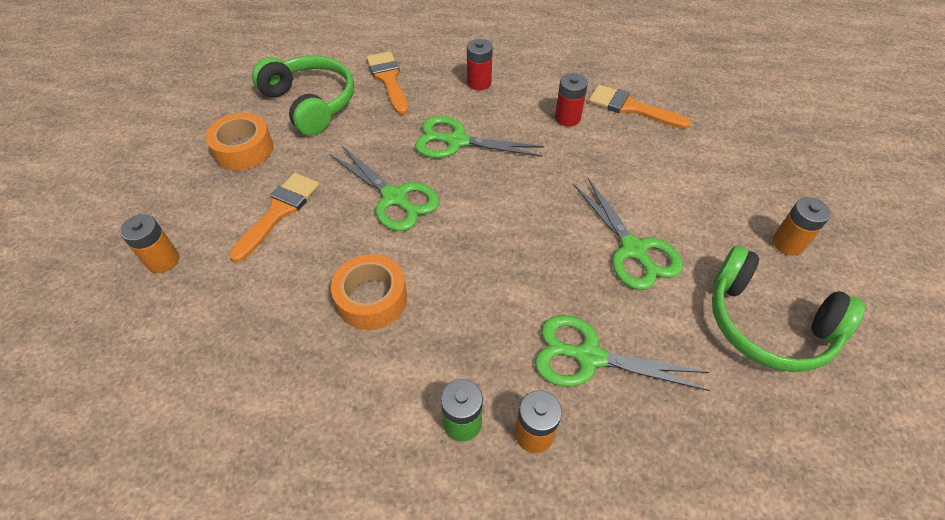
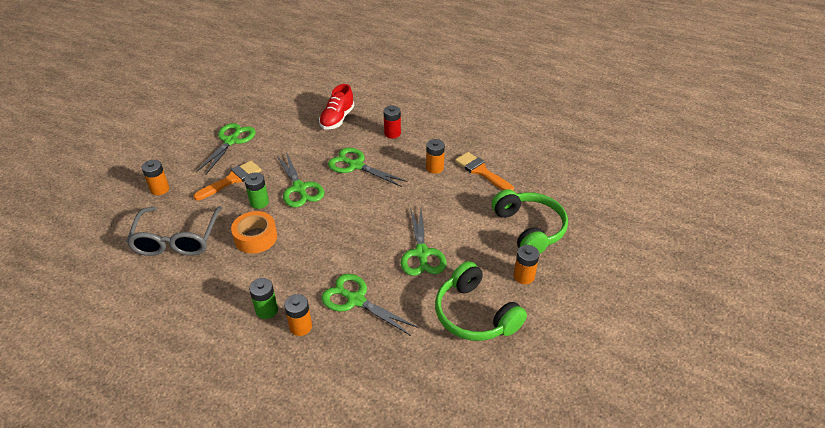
camera: 20 degrees right, 10 degrees down
(239, 342) = (177, 239): none -> grey glasses
(244, 150) = (231, 141): orange tape -> green scissors
(311, 103) = (283, 123): green headphones -> green headphones (529, 229)
(344, 237) = (259, 202): none -> green battery
(388, 79) = (337, 119): orange brush -> red shoe
(567, 118) = (434, 168): red battery -> orange battery

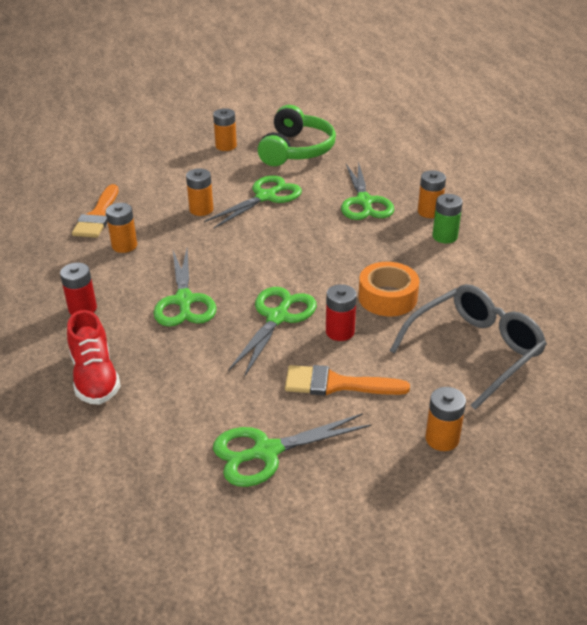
camera: 130 degrees left, 5 degrees down
(259, 202) = (340, 332): green battery -> red battery
(337, 119) = (95, 377): red shoe -> red shoe turned 90 degrees clockwise
(440, 215) = (201, 209): none -> orange battery
(529, 229) = (161, 162): green headphones -> none

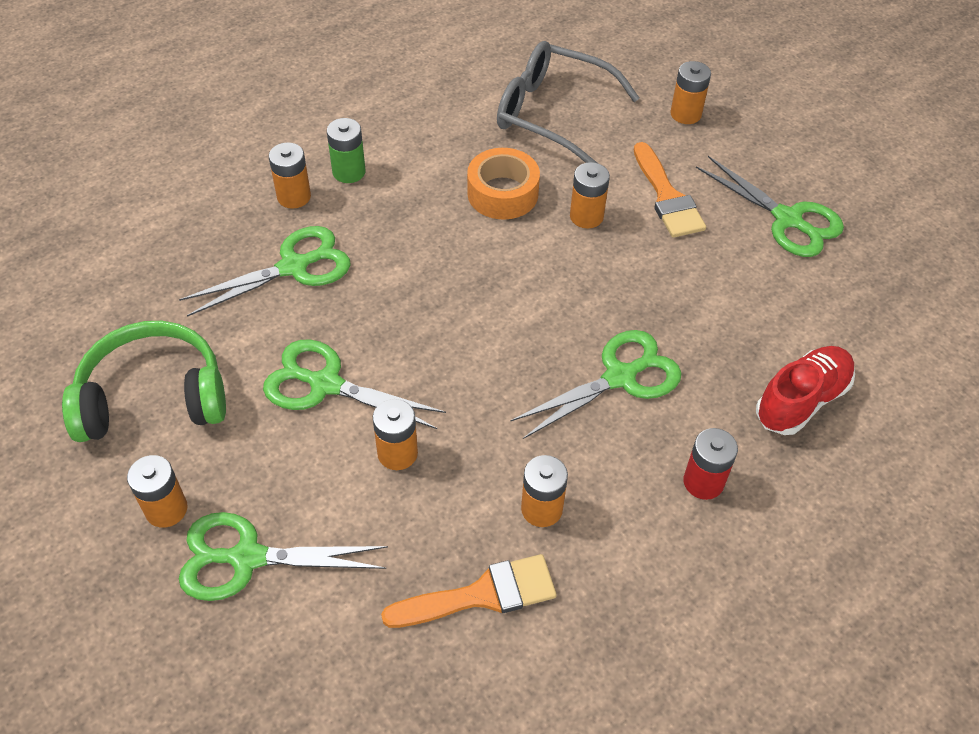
camera: 115 degrees left, 15 degrees up
(277, 317) = (595, 275): green scissors -> green scissors (247, 558)
(340, 332) = (586, 216): red battery -> orange battery

